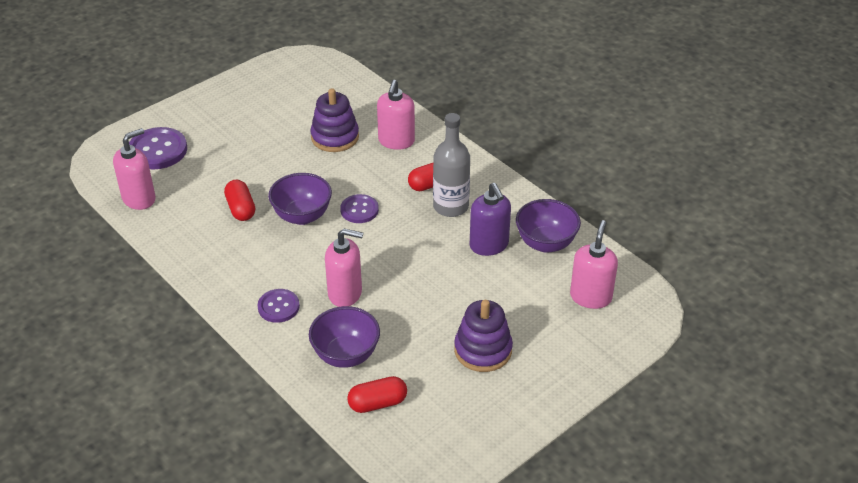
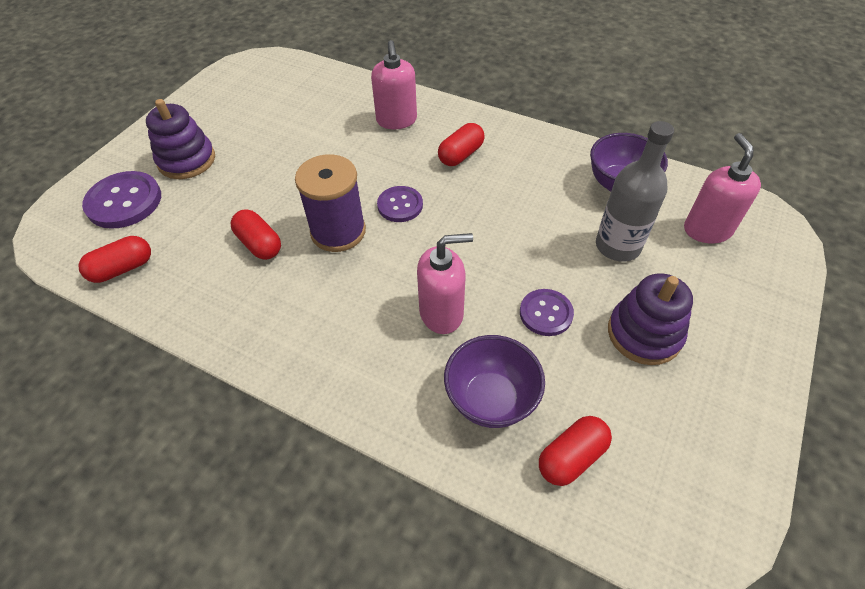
camera: 20 degrees left, 10 degrees up
(139, 199) = (122, 269): pink soap dispenser -> red capsule
(278, 307) = (369, 359): purple button -> purple button (546, 313)
(302, 216) = (338, 231): purple bowl -> purple spool
(335, 137) = (328, 133): purple stacking toy -> purple stacking toy (187, 160)
(450, 206) = (496, 173): grey bottle -> grey bottle (618, 246)
(489, 245) = (564, 204): purple soap dispenser -> none

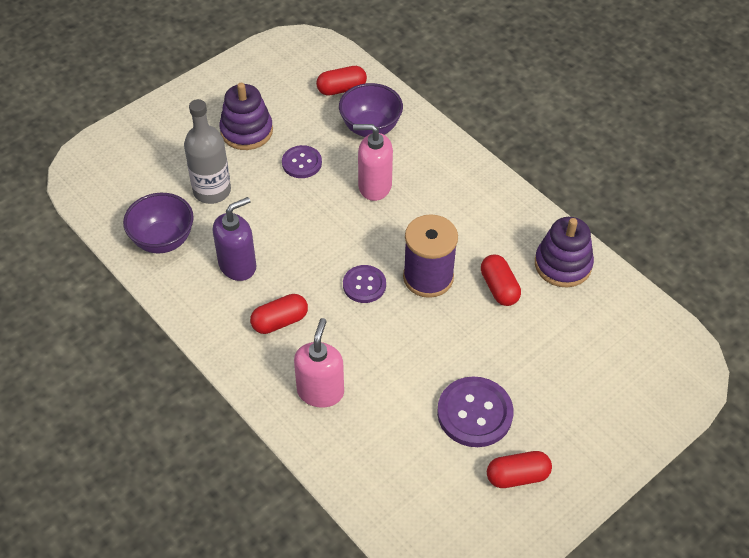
camera: 160 degrees left, 0 degrees up
(122, 269) = (619, 303): red capsule -> red capsule (517, 476)
(124, 202) = (624, 378): purple button -> purple button (474, 413)
(187, 160) = (559, 413): purple stacking toy -> purple stacking toy (563, 264)
(531, 185) = (238, 265): none -> purple soap dispenser
(707, 230) = (133, 180): pink soap dispenser -> none

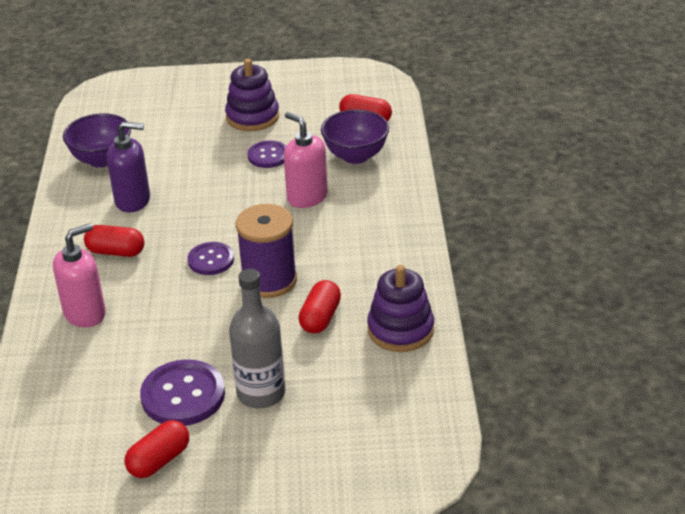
camera: 40 degrees right, 15 degrees down
(212, 191) = (176, 144): grey bottle -> grey bottle (261, 393)
(517, 476) = (159, 460): red capsule -> red capsule turned 75 degrees counterclockwise

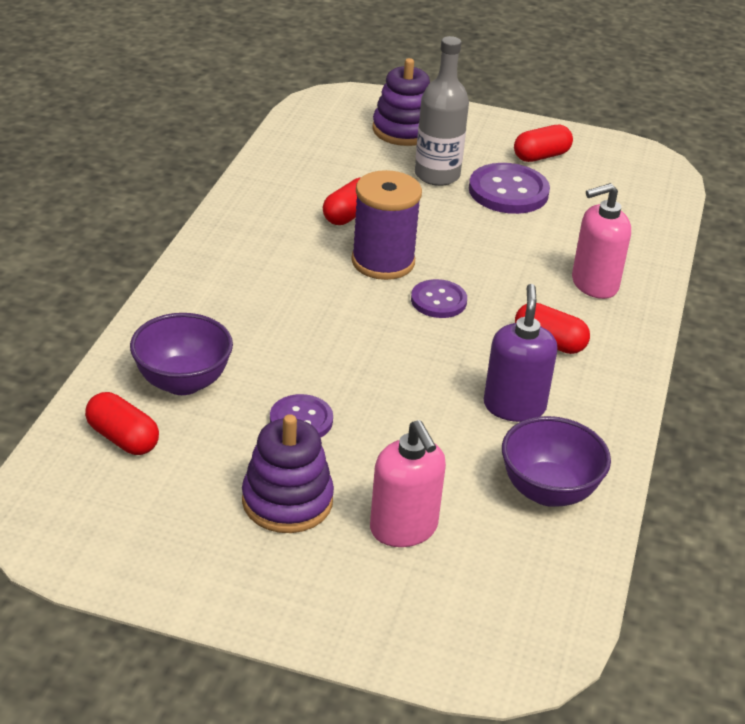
camera: 165 degrees left, 0 degrees up
(133, 200) = (514, 406): purple soap dispenser -> purple soap dispenser turned 75 degrees clockwise
(307, 197) = (285, 343): pink soap dispenser -> pink soap dispenser (404, 528)
(400, 330) = (280, 185): purple stacking toy -> purple stacking toy (403, 130)

